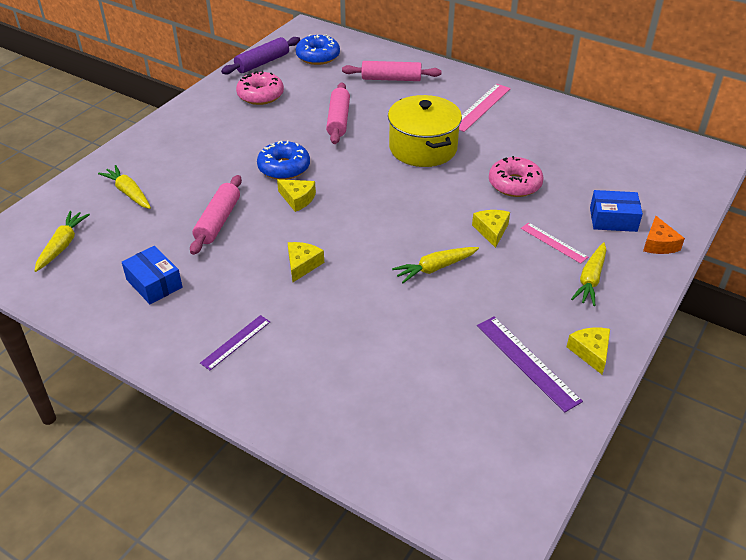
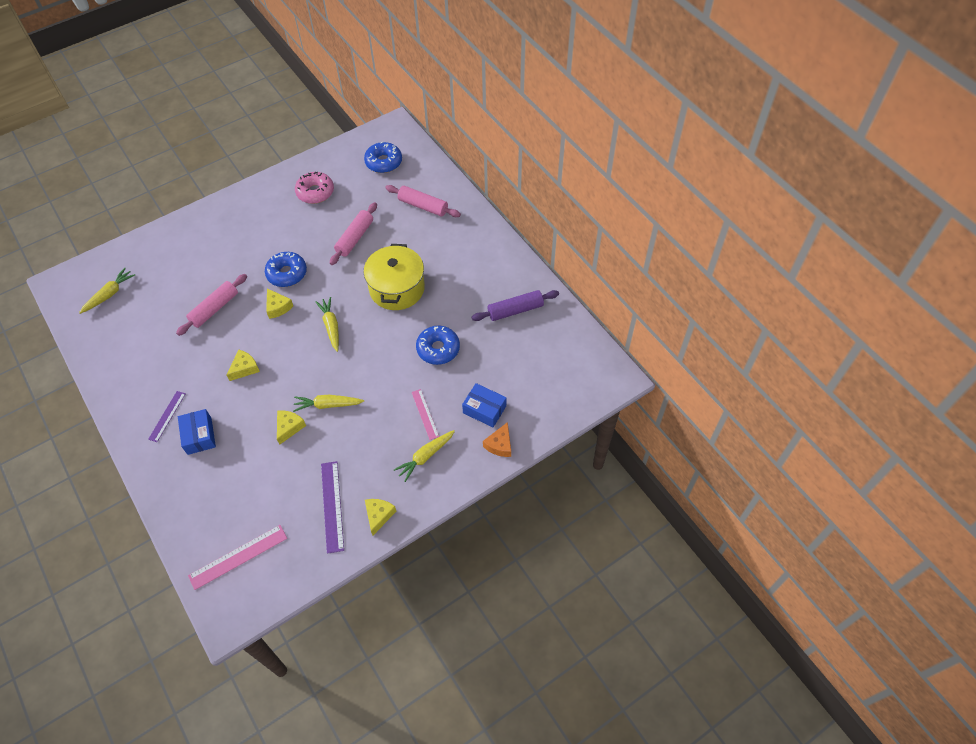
camera: 25 degrees right, 15 degrees up
(128, 193) = (173, 261): yellow carrot -> yellow carrot (331, 326)
(154, 283) = (146, 348): blue box -> blue box (199, 436)
(236, 342) = (167, 416): purple ruler -> purple ruler turned 45 degrees counterclockwise
(262, 63) = (338, 156): purple rolling pin -> purple rolling pin (515, 310)
(480, 107) = (470, 260): pink ruler -> pink ruler (238, 556)
(491, 231) = (389, 386): yellow cheese -> yellow cheese (289, 427)
(514, 184) = (438, 349): pink donut -> blue donut

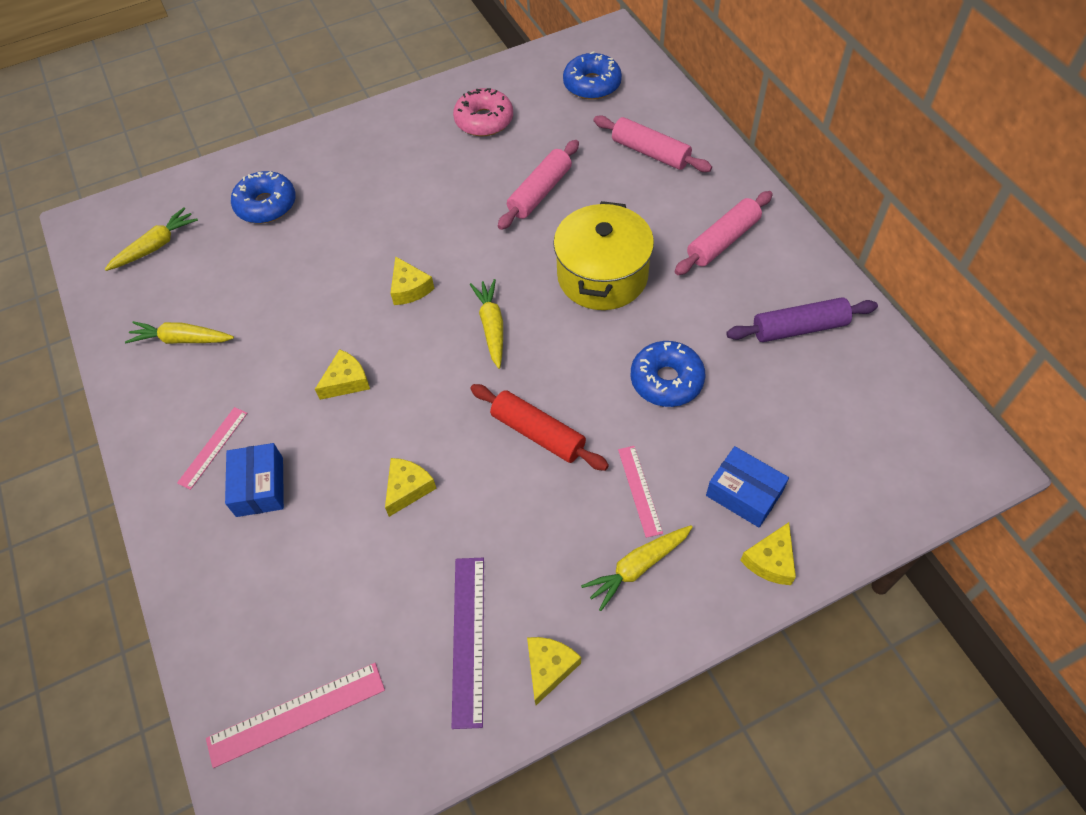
camera: 10 degrees right, 0 degrees up
(167, 416) = (213, 447): purple ruler -> pink ruler
(214, 308) = (311, 282): pink rolling pin -> pink rolling pin (722, 240)
(287, 273) = (429, 237): blue donut -> blue donut (266, 205)
(328, 405) = (476, 457): yellow carrot -> yellow carrot (182, 339)
(364, 387) = (538, 433): none -> red rolling pin
(500, 445) = (770, 560): orange cheese -> yellow cheese

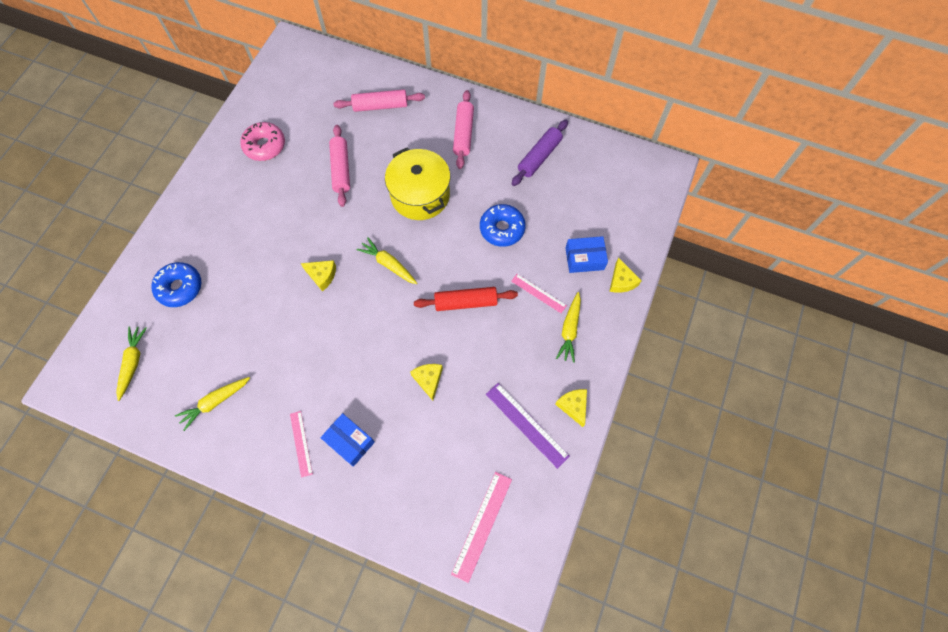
camera: 45 degrees left, 10 degrees up
(346, 381) = (339, 352): yellow cheese -> none
(592, 84) = (308, 83): blue donut -> none

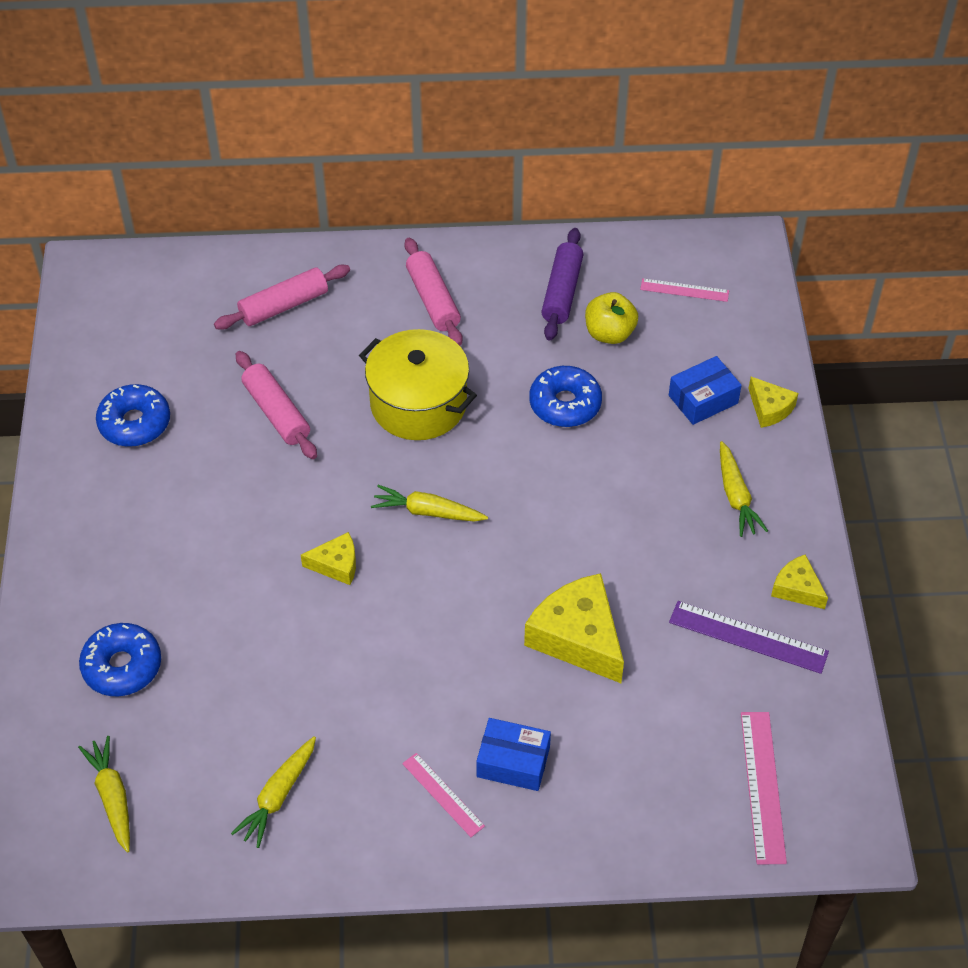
camera: 25 degrees left, 15 degrees down
(265, 146) = (135, 423): pink donut -> blue donut
(428, 380) = (578, 637): yellow cheese -> yellow cheese, size x1.89
(465, 302) = (570, 518): red rolling pin -> none
(538, 293) = (665, 467): pink ruler -> pink ruler (684, 290)
(552, 194) = (609, 333): none -> yellow apple

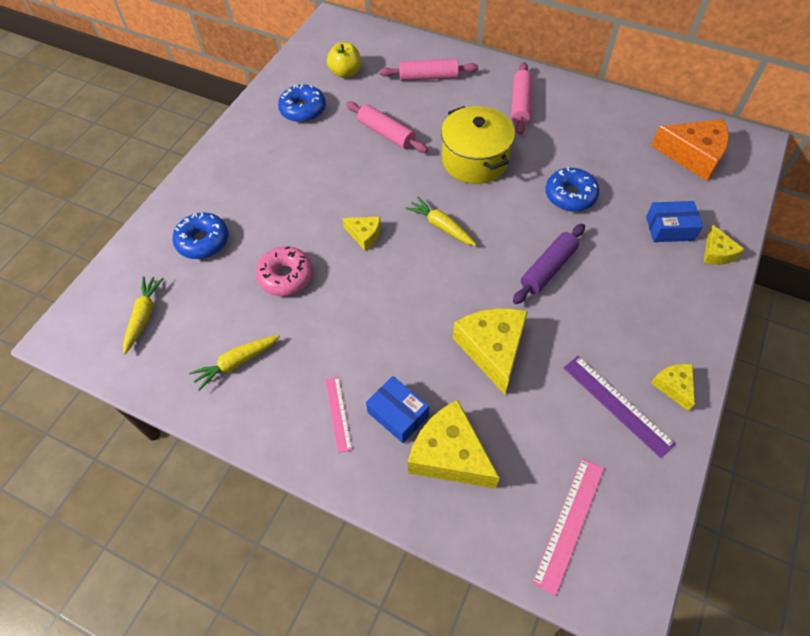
camera: 30 degrees right, 5 degrees up
(268, 662) = (286, 276): none -> pink donut
(277, 412) = (386, 133): pink rolling pin -> pink rolling pin turned 45 degrees counterclockwise
(562, 292) = (607, 128): purple rolling pin -> purple rolling pin (548, 269)
(598, 778) = (449, 455): none -> yellow cheese
(609, 333) = (625, 163): yellow apple -> yellow apple (345, 72)
(684, 290) = (693, 155): pink ruler -> orange cheese
(736, 496) = (660, 302): yellow carrot -> none

